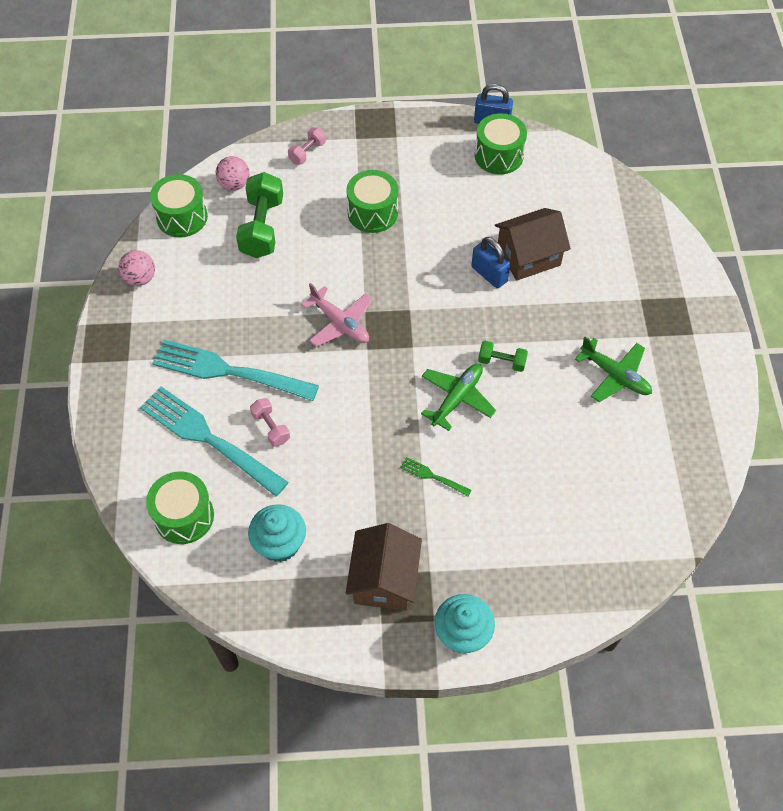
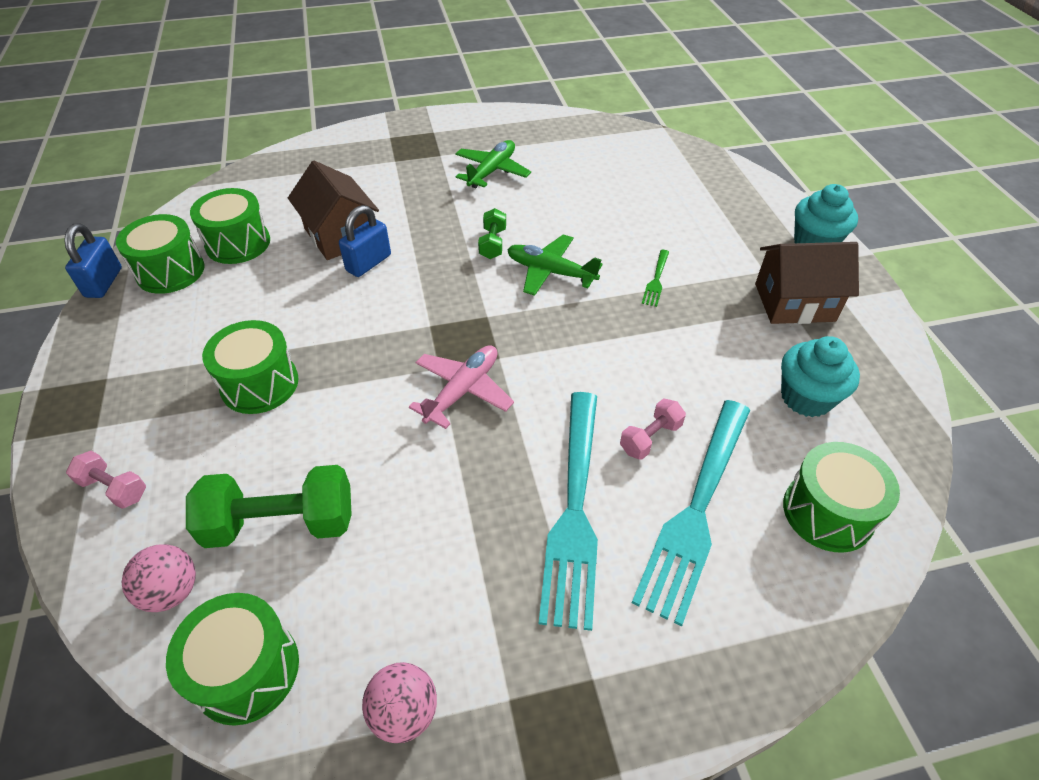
camera: 100 degrees left, 10 degrees down
(527, 192) = (238, 243): none -> green drum

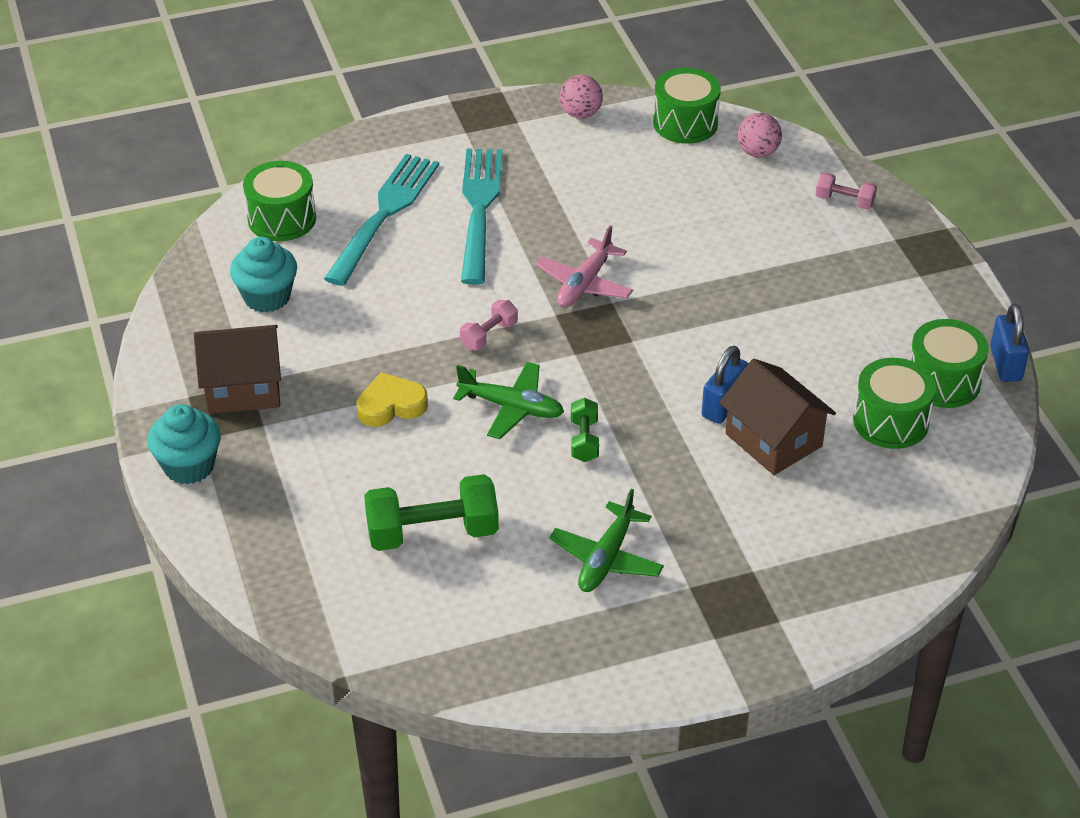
camera: 175 degrees right, 5 degrees down
(260, 384) = (774, 278): green drum -> none
(281, 523) = (701, 189): green dumbbell -> green dumbbell (432, 533)
(650, 438) = (415, 258): pink dumbbell -> pink dumbbell (489, 335)
(656, 279) = (391, 405): green fork -> yellow heart

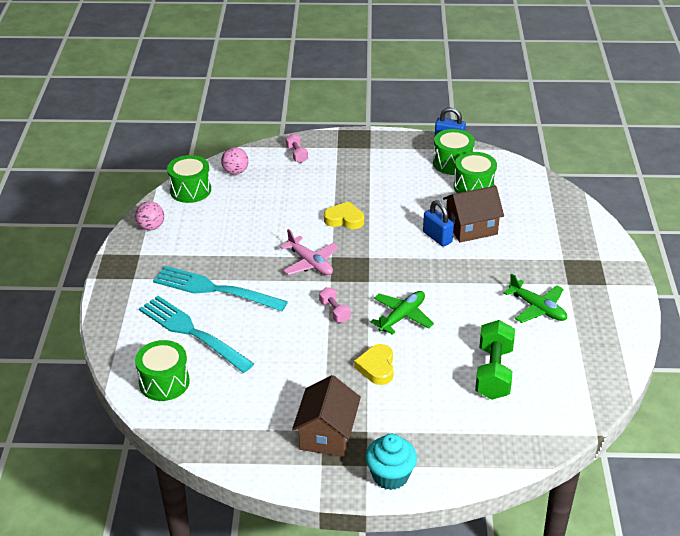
camera: 70 degrees left, 5 degrees down
(267, 297) = (242, 405): turquoise cupcake -> none
(584, 440) = (442, 294): green dumbbell -> none
(709, 293) = (344, 219): none -> yellow heart
(844, 201) = (297, 154): pink dumbbell -> pink dumbbell turned 60 degrees counterclockwise

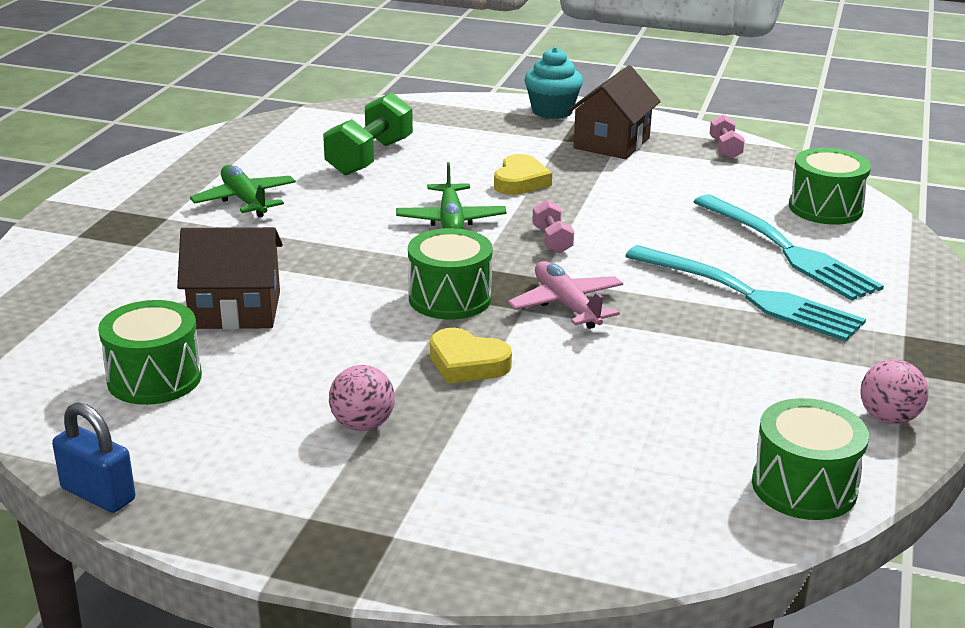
camera: 165 degrees left, 10 degrees down
(235, 172) = (685, 515): pink ball -> pink ball (363, 424)
(297, 154) = (510, 534): pink dumbbell -> pink dumbbell (725, 149)
(402, 316) = (451, 220): green plane -> green plane turned 60 degrees counterclockwise
(437, 237) = (311, 305): blue padlock -> none
(452, 163) = (146, 437): green drum -> green drum (450, 298)

